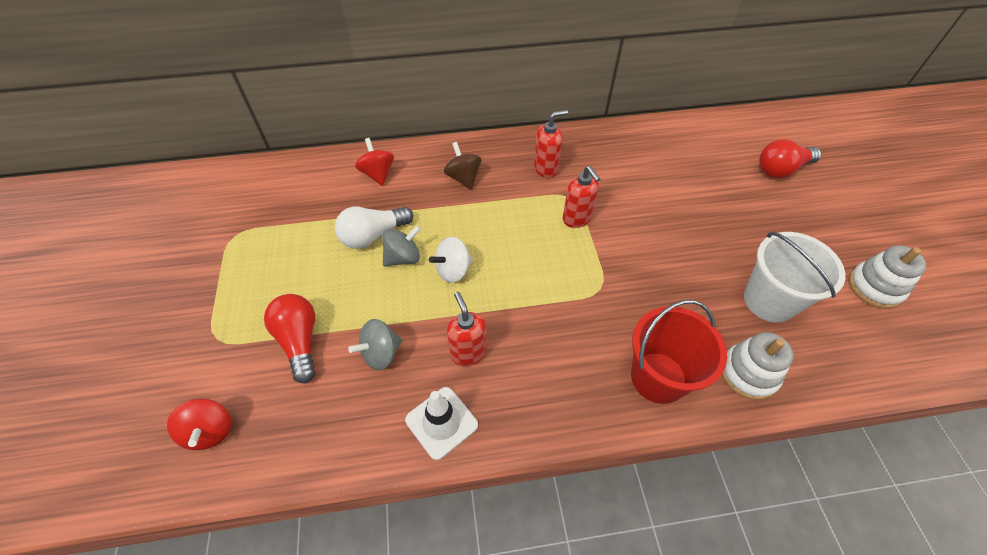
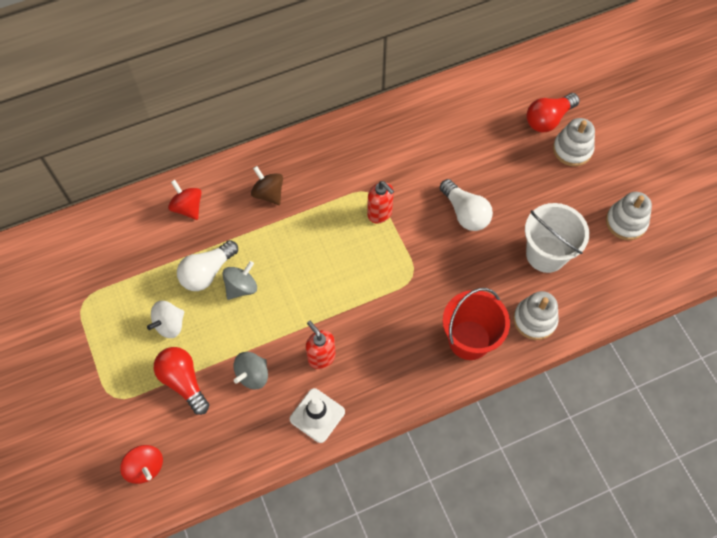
camera: 15 degrees left, 10 degrees up
(453, 270) = (288, 289): white spinning top -> white spinning top (170, 325)
(546, 169) = (341, 166): red soap dispenser -> none
(674, 238) = (465, 213): none -> white light bulb
(808, 202) = (572, 149): none -> white stacking toy

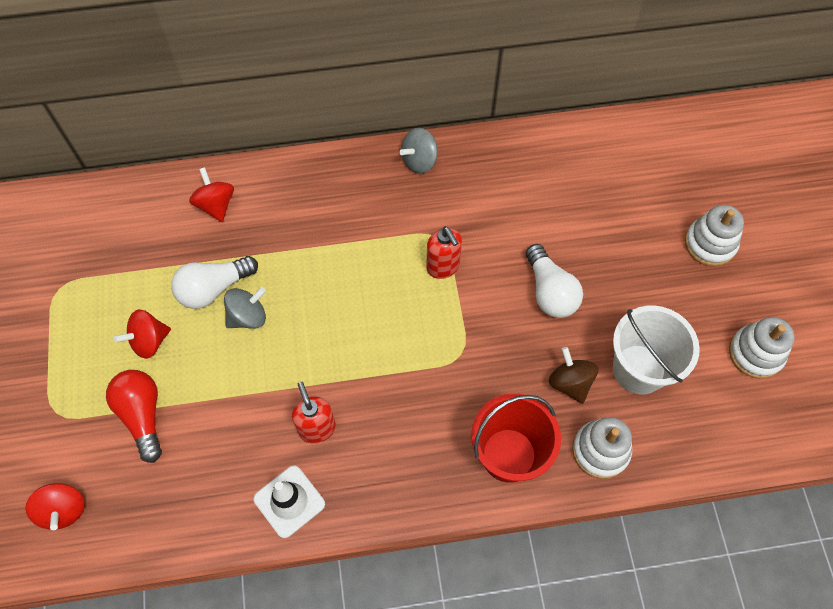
camera: 15 degrees right, 0 degrees up
(170, 325) = (149, 341): white spinning top -> red spinning top
(253, 375) = (227, 429): grey spinning top -> grey spinning top (419, 161)
(268, 193) = (316, 210): brown spinning top -> brown spinning top (570, 382)
(548, 119) = (689, 198): red light bulb -> none

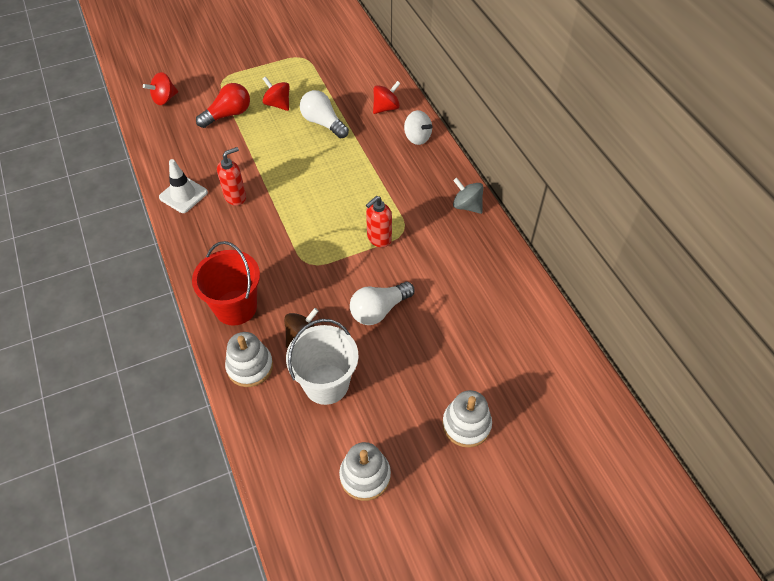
camera: 75 degrees right, 10 degrees down
(248, 316) = (307, 144): grey spinning top -> none
(286, 183) = (417, 137): none -> white spinning top

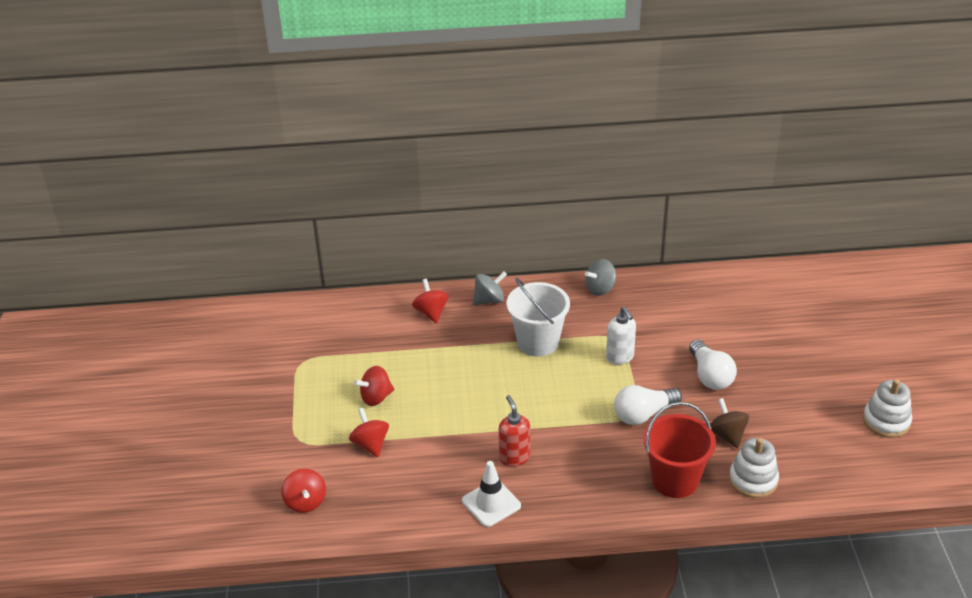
camera: 70 degrees left, 15 degrees down
(228, 115) = (370, 444): red light bulb -> red spinning top
(323, 123) = (429, 365): white light bulb -> white light bulb (643, 414)
(326, 384) = (786, 428): white bucket -> white bucket (538, 342)
(379, 239) = (620, 357): red soap dispenser -> white soap dispenser
(417, 137) = (489, 300): white spinning top -> grey spinning top
(466, 425) = (846, 349): white stacking toy -> none

